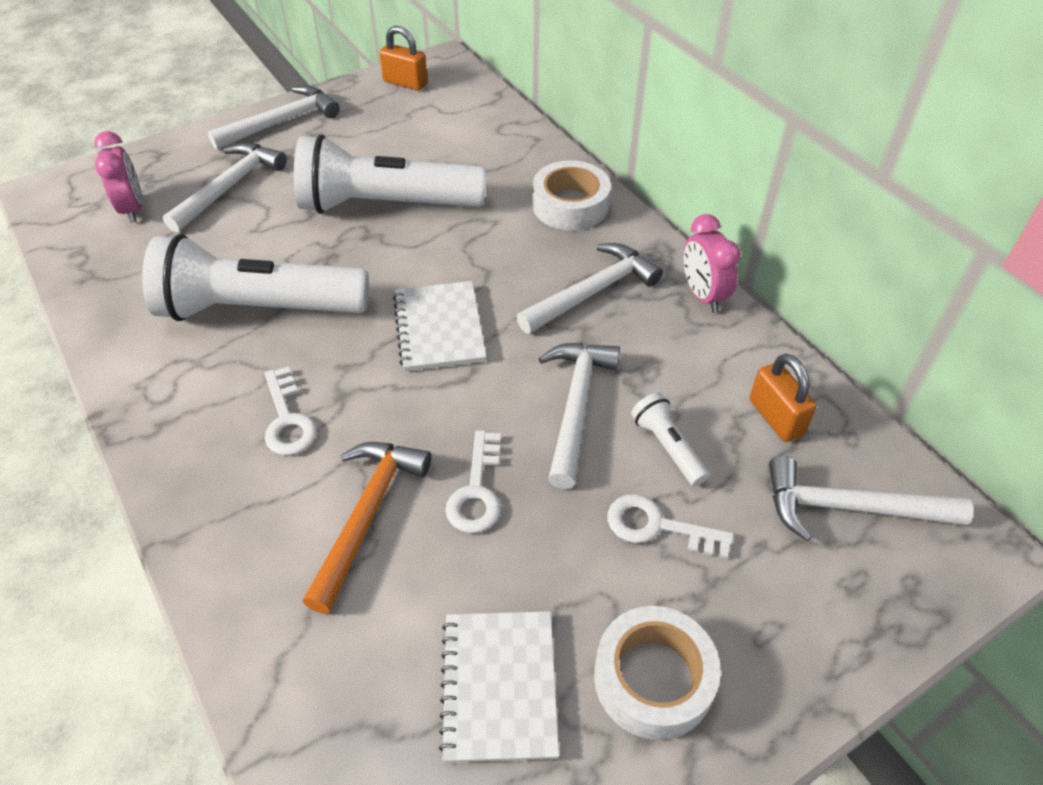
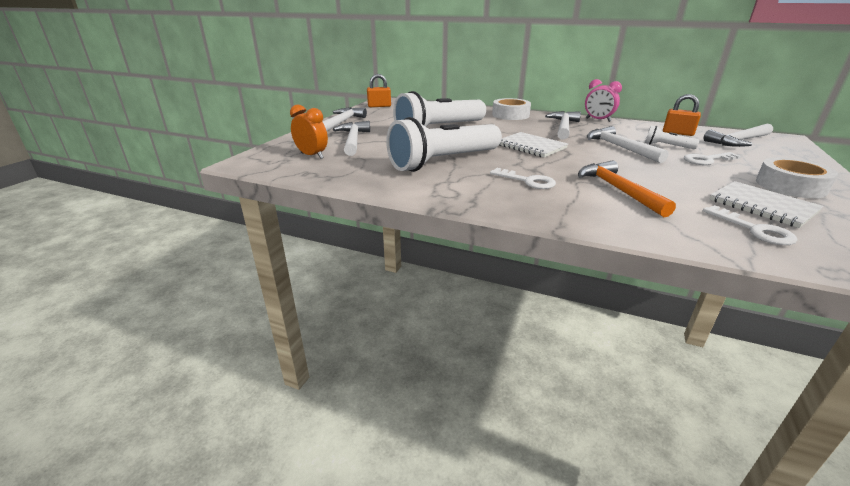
camera: 35 degrees left, 20 degrees down
(133, 209) = (312, 156): pink clock -> orange clock
(477, 491) = (638, 172): white key -> white key (754, 229)

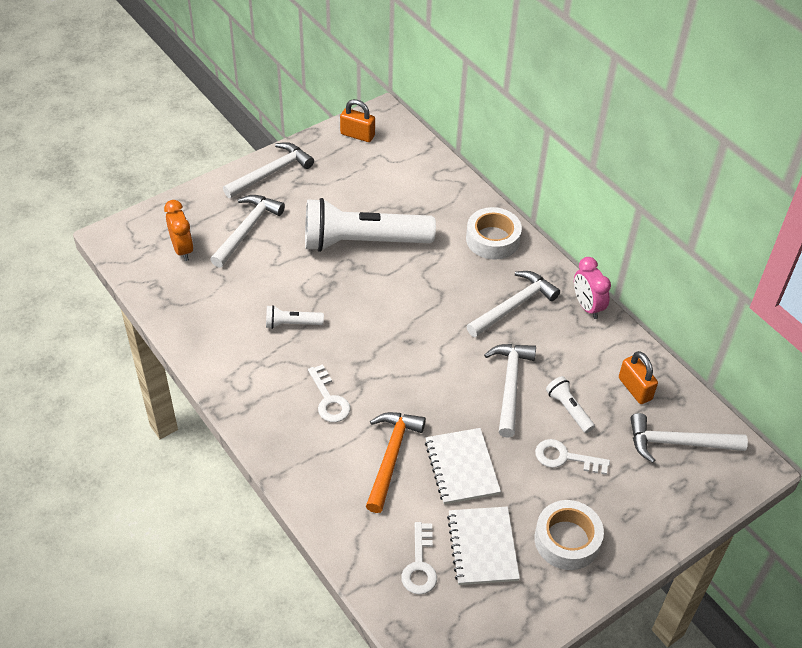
camera: 30 degrees right, 20 degrees up
(444, 162) = (292, 324): white flashlight -> white flashlight, size x0.42
(531, 146) = (415, 334): white notebook -> white notebook (462, 467)

